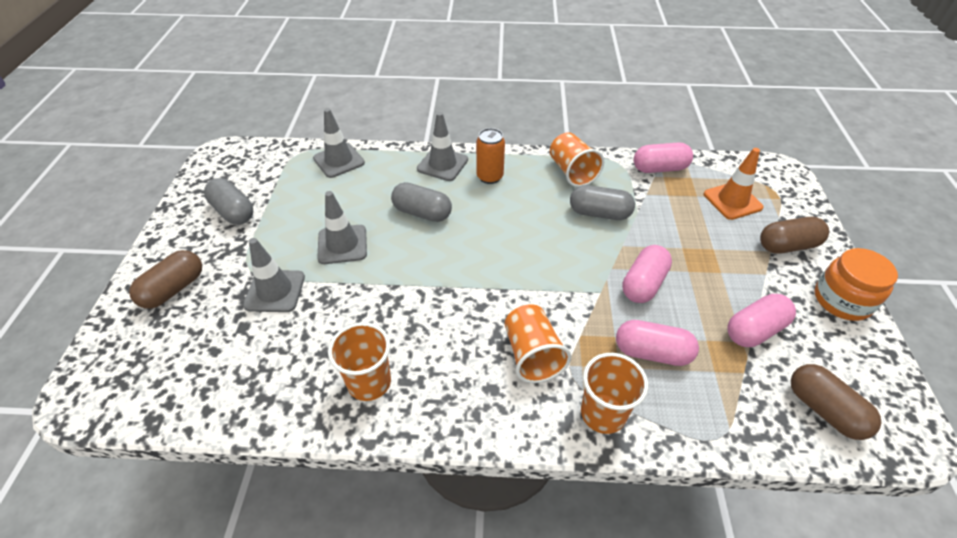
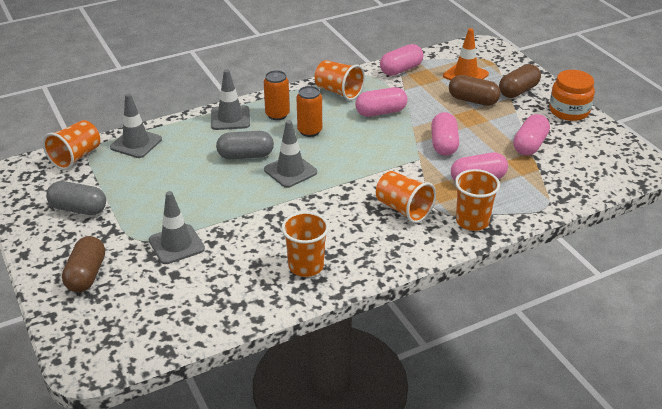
camera: 30 degrees left, 10 degrees down
(280, 156) = (76, 157): none -> orange cup
(342, 244) = (201, 197): grey traffic cone -> grey traffic cone (290, 171)
(507, 208) = (309, 131): none -> orange can
(599, 213) = (381, 112): grey capsule -> pink capsule
(824, 410) = (593, 170): brown capsule -> brown capsule (473, 100)

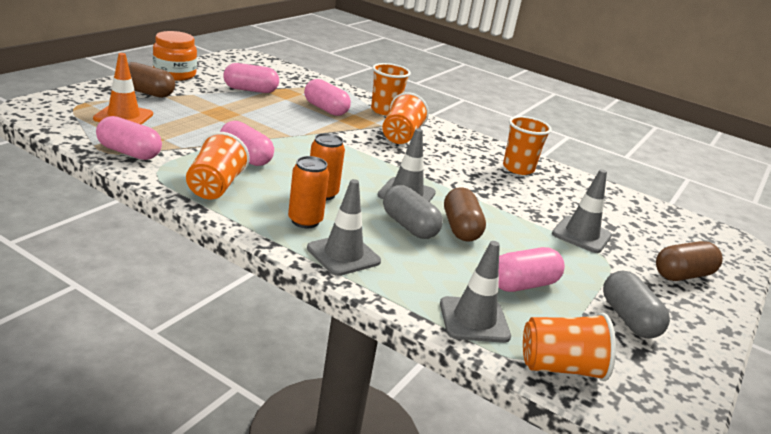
camera: 125 degrees left, 10 degrees down
(443, 144) = (282, 123): pink capsule -> pink capsule (523, 285)
(473, 100) = (182, 112): brown capsule -> brown capsule (460, 228)

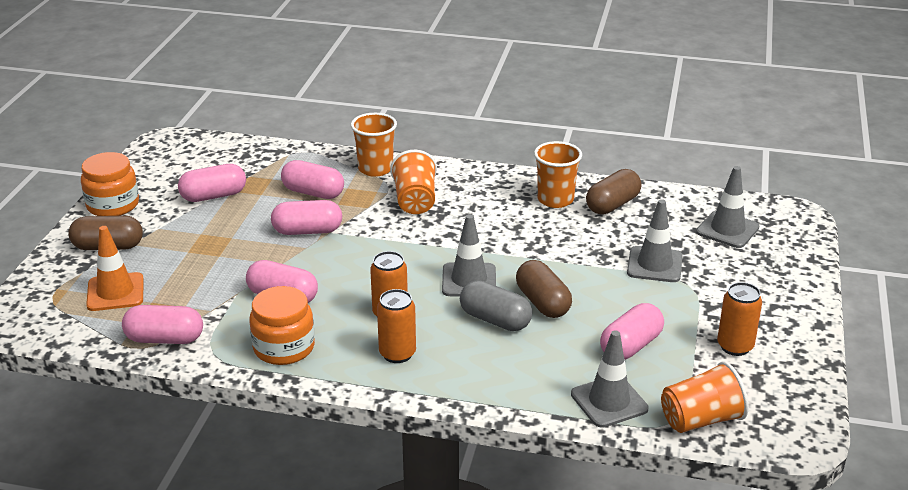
camera: 15 degrees left, 5 degrees up
(215, 187) = (284, 348): orange cup -> orange jar
(301, 127) = (307, 231): none -> pink capsule
(343, 255) = (458, 378): grey traffic cone -> grey traffic cone (727, 230)
(629, 319) = (735, 346): grey capsule -> orange can
(683, 275) = (762, 277): brown capsule -> brown capsule (612, 205)

